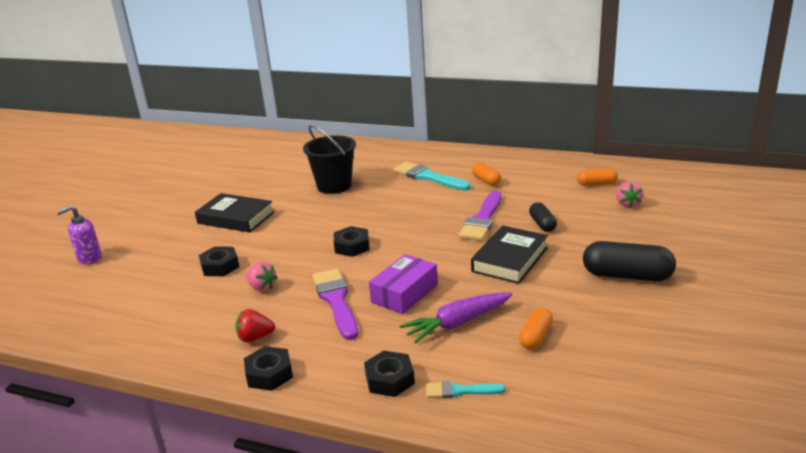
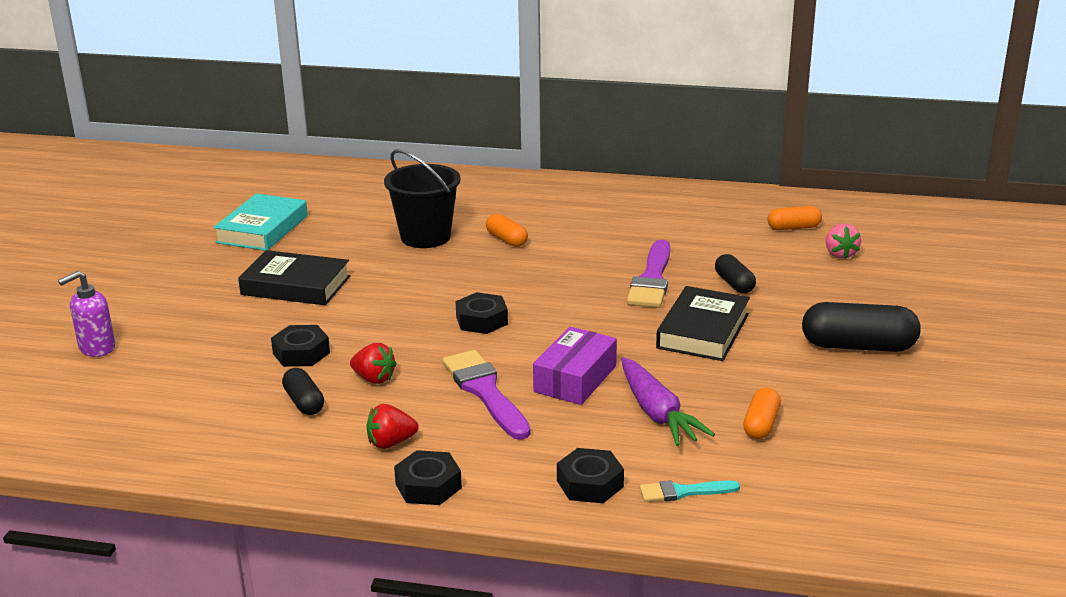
camera: 10 degrees left, 0 degrees up
(207, 303) = (304, 402): none -> black capsule
(230, 179) = (262, 229): none -> turquoise book
(262, 287) = (374, 379): pink strawberry -> red strawberry
(428, 177) = (558, 222): turquoise brush -> none
(458, 323) = (657, 413): purple carrot -> purple carrot turned 75 degrees counterclockwise
(486, 180) = (642, 226): orange capsule -> orange capsule (506, 240)

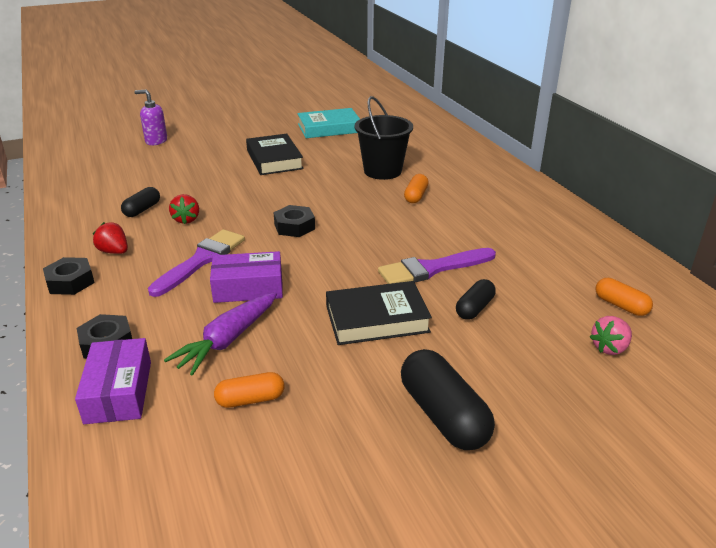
camera: 55 degrees right, 5 degrees up
(301, 353) = (197, 189): black nut -> none
(683, 492) = (119, 392): turquoise brush -> purple box

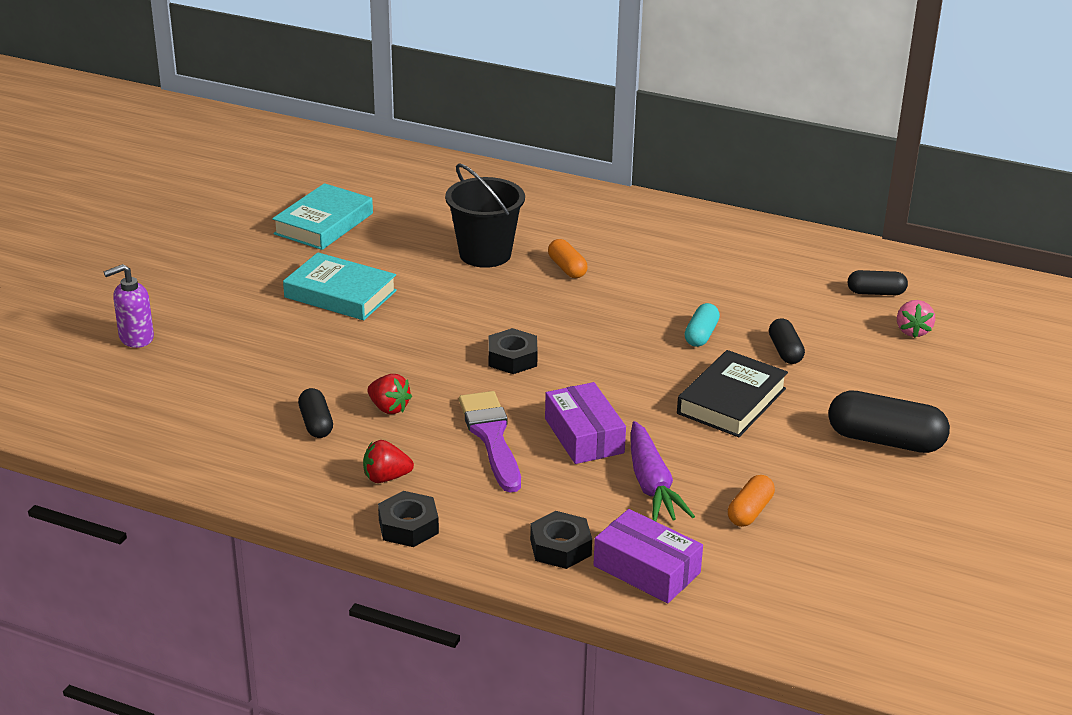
camera: 45 degrees left, 0 degrees up
(248, 288) = (584, 436): purple box -> purple box turned 60 degrees counterclockwise
(274, 159) = (340, 294): black book -> turquoise book
(432, 269) = (701, 335): purple brush -> turquoise capsule
(621, 305) = (876, 293): orange capsule -> black capsule

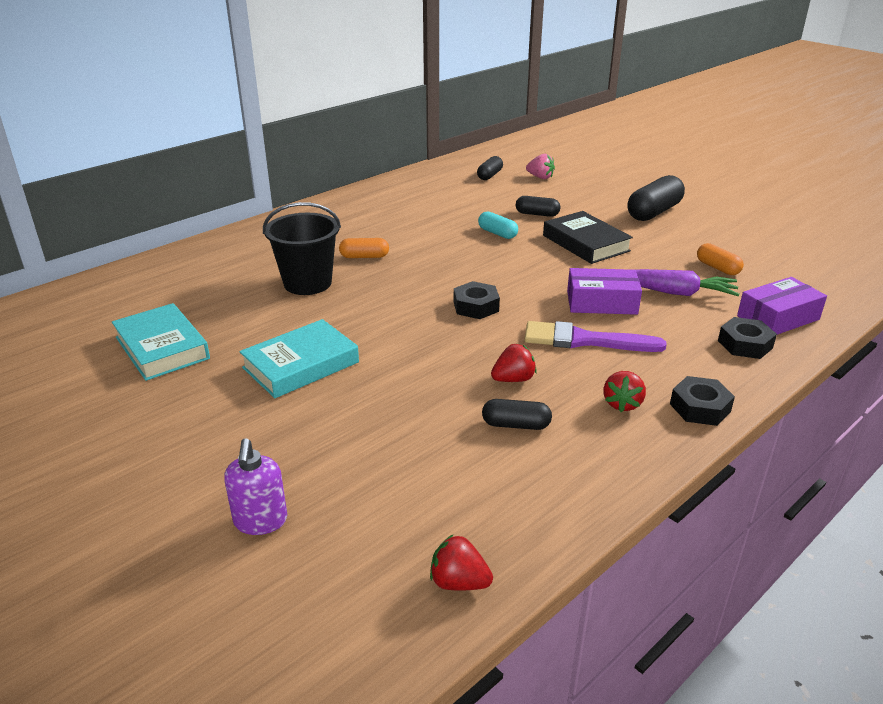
camera: 65 degrees left, 0 degrees up
(110, 436) = (459, 582): none -> red strawberry

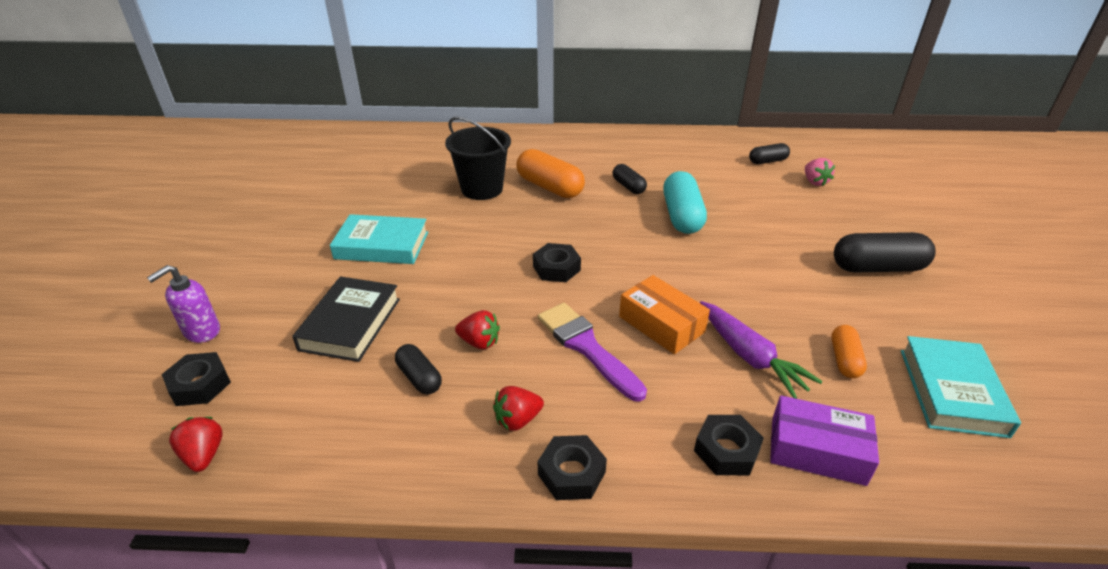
camera: 45 degrees right, 5 degrees up
(162, 348) = (340, 191): turquoise book -> turquoise book (951, 391)
(348, 551) = (200, 385): none -> black nut
(364, 257) = (549, 187): orange capsule -> orange capsule, size x1.76
(497, 233) = (682, 216): turquoise capsule -> turquoise capsule, size x1.76
(537, 214) = (748, 215): black capsule -> black capsule (628, 186)
(585, 243) = (746, 263): black book -> black book (350, 324)
(601, 302) = (661, 324): purple box -> orange box

